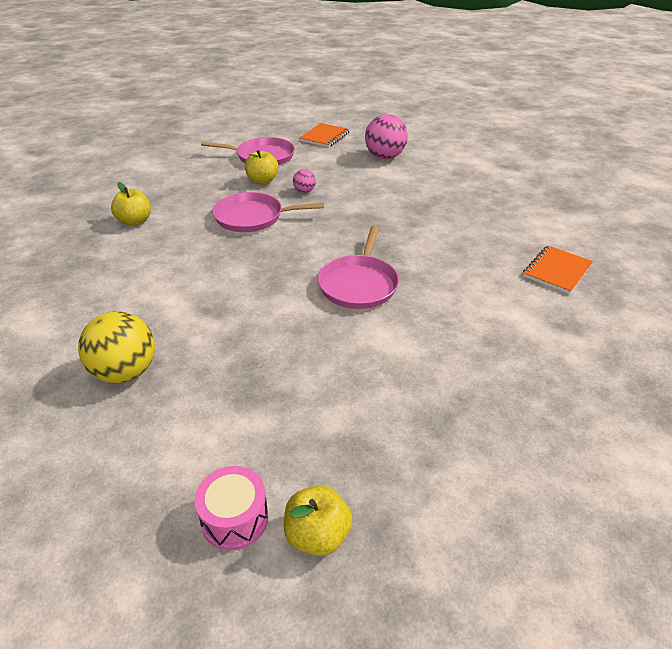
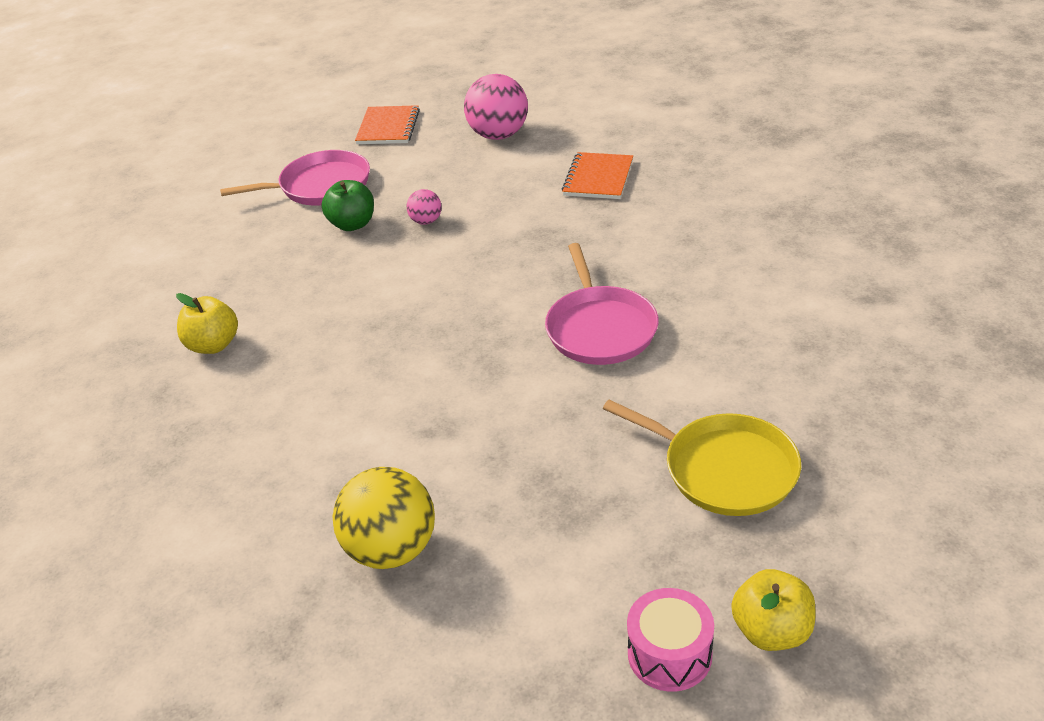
camera: 20 degrees left, 0 degrees up
(252, 217) = (384, 283): pink pan -> none
(262, 181) = (352, 224): yellow apple -> green apple
(371, 404) = (724, 469): none -> yellow pan
(557, 271) = (822, 231): orange notebook -> orange notebook (598, 178)

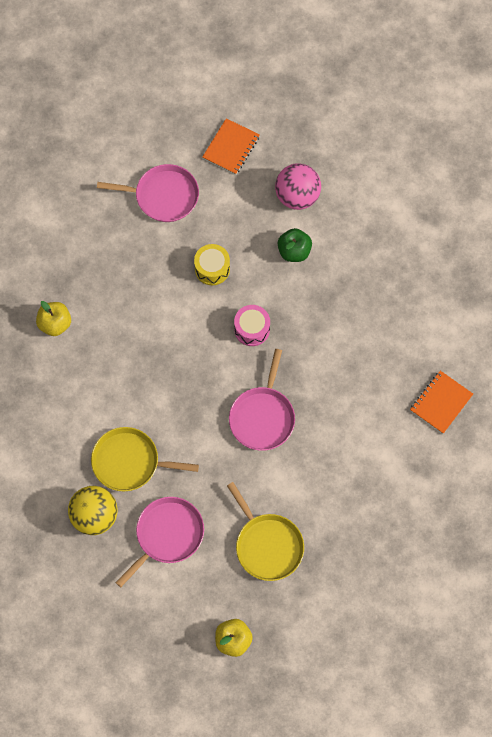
camera: 20 degrees right, 30 degrees up
(352, 224) = (168, 249): green apple -> green apple (294, 251)
(417, 454) = (129, 462): none -> yellow pan
(426, 221) = (212, 269): pink ball -> yellow drum
(541, 524) = (167, 535): none -> pink pan
(598, 178) = (334, 278): orange notebook -> orange notebook (441, 403)
(669, 654) = (186, 630): pink drum -> pink drum (252, 329)

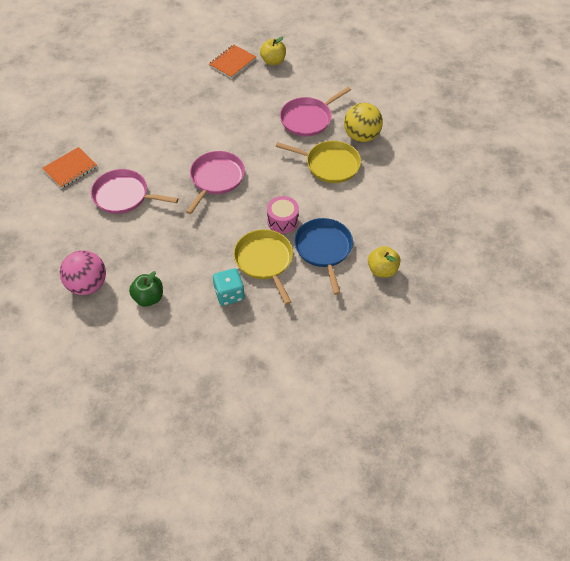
camera: 170 degrees left, 15 degrees down
(121, 340) = (324, 249): none -> blue pan
(163, 196) = (262, 369): pink pan -> pink pan (124, 196)
(212, 269) = (229, 294): yellow drum -> turquoise dice
(231, 147) = (180, 409): orange notebook -> orange notebook (232, 62)
(252, 329) = (207, 241): pink drum -> pink drum (282, 221)
(267, 545) = (235, 104): yellow pan -> yellow pan (264, 261)
(297, 196) = (128, 348): pink ball -> pink ball (87, 285)

